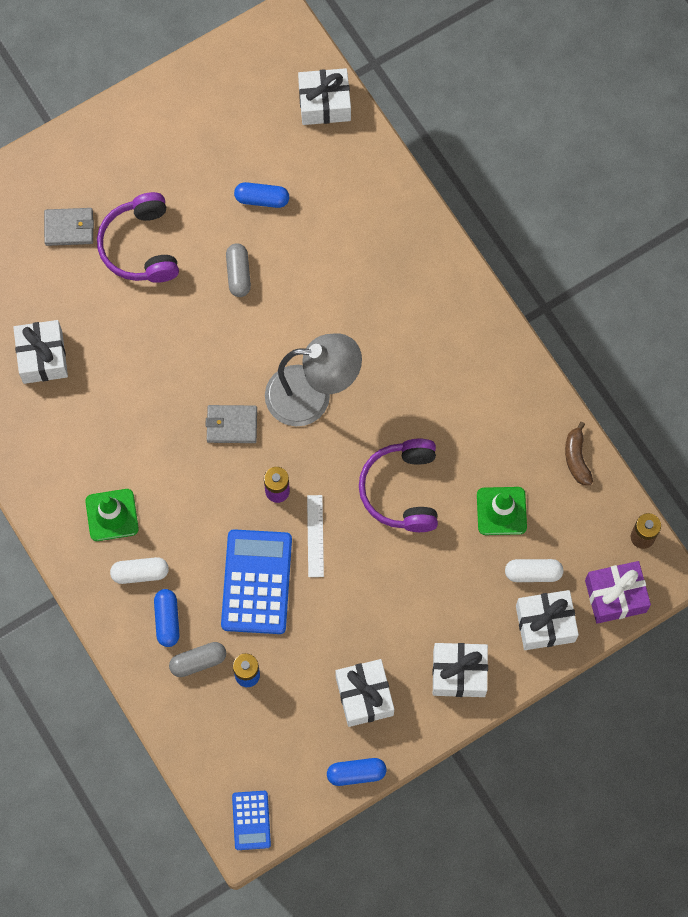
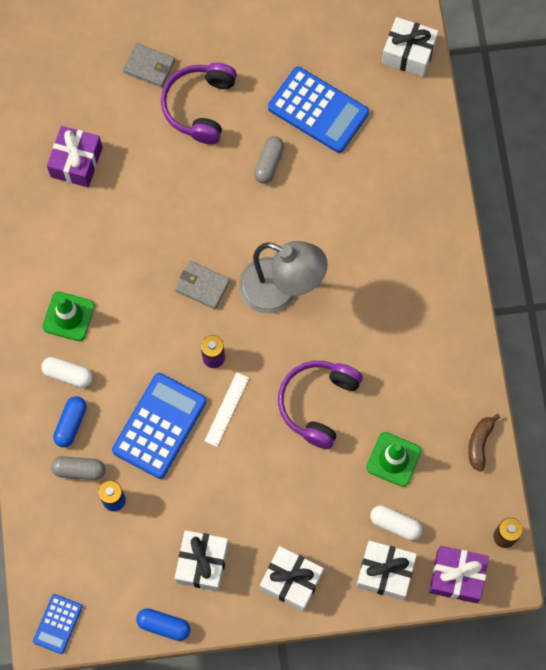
camera: 25 degrees right, 0 degrees up
(42, 357) = (76, 162): white gift -> purple gift
(262, 199) = (318, 110): blue capsule -> blue calculator

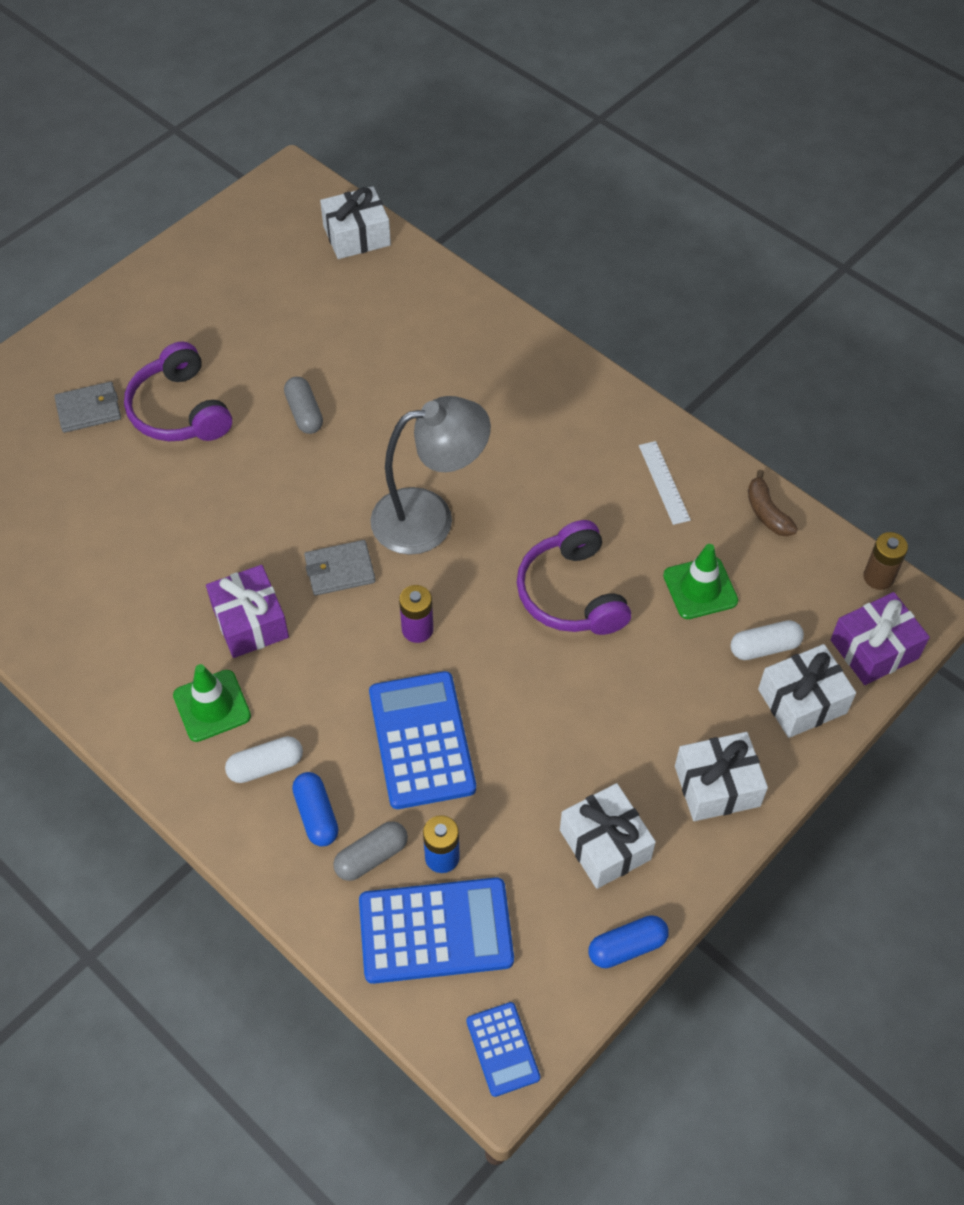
camera: 40 degrees left, 15 degrees down
(76, 162) = (83, 549): purple gift -> purple gift (250, 622)
(226, 409) = (480, 669): white ruler -> white ruler (664, 482)
(318, 110) = (311, 336): blue calculator -> blue calculator (435, 931)

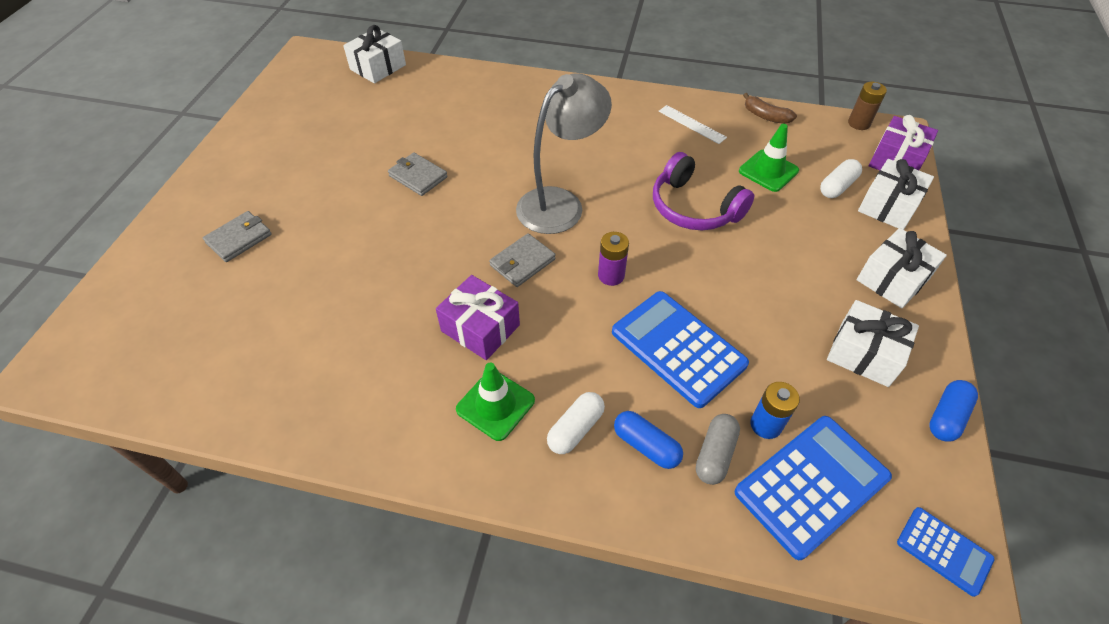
camera: 30 degrees left, 5 degrees down
(180, 410) = (318, 210): purple headphones -> none
(304, 413) = (418, 176): grey capsule -> grey wallet

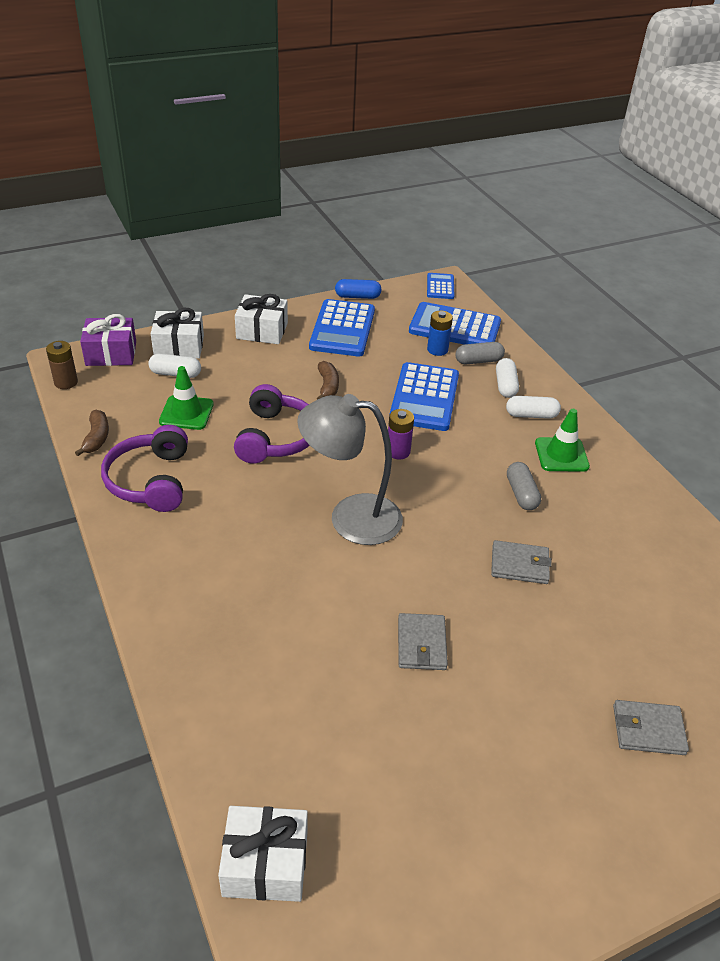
camera: 130 degrees left, 10 degrees down
(480, 328) = (521, 494): purple gift -> grey capsule
(522, 262) = (439, 505): grey wallet -> grey wallet (519, 565)
(646, 445) = (505, 385): blue capsule -> white capsule
(691, 124) = (150, 480): white ruler -> purple headphones
(750, 280) = (328, 386): none -> brown banana
(864, 354) = (342, 329): white gift -> blue calculator

